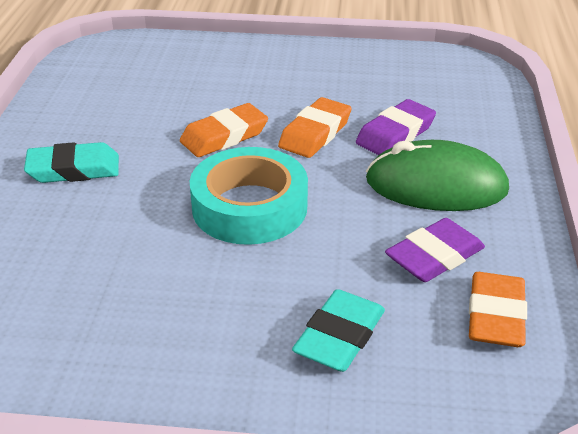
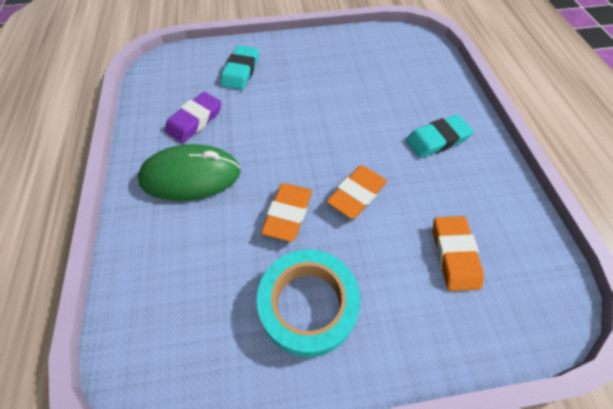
camera: 165 degrees right, 20 degrees up
(249, 207) = (310, 133): turquoise tape -> turquoise tape (308, 305)
(395, 134) = (222, 228): purple eraser -> none
(495, 316) = (165, 93): orange eraser -> orange eraser (454, 255)

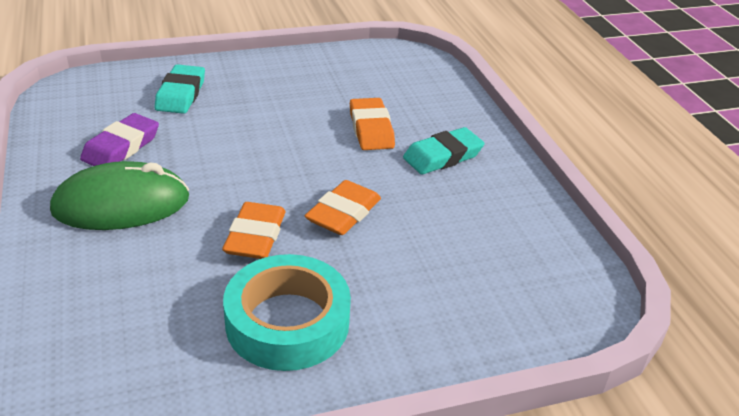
camera: 10 degrees left, 20 degrees down
(454, 255) = (467, 265): orange eraser -> orange eraser (371, 129)

